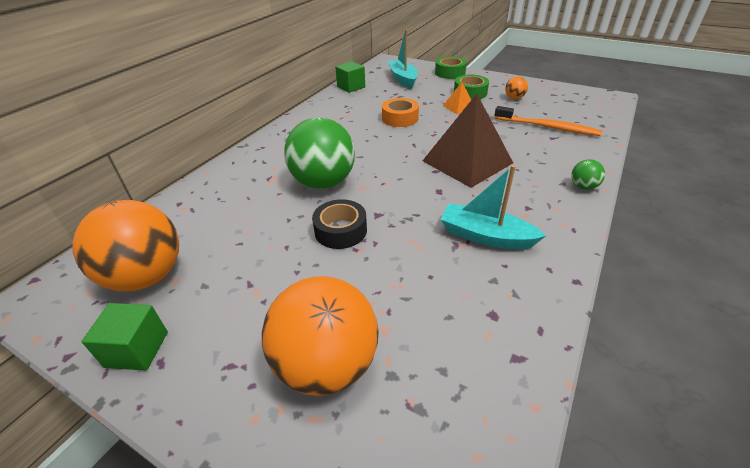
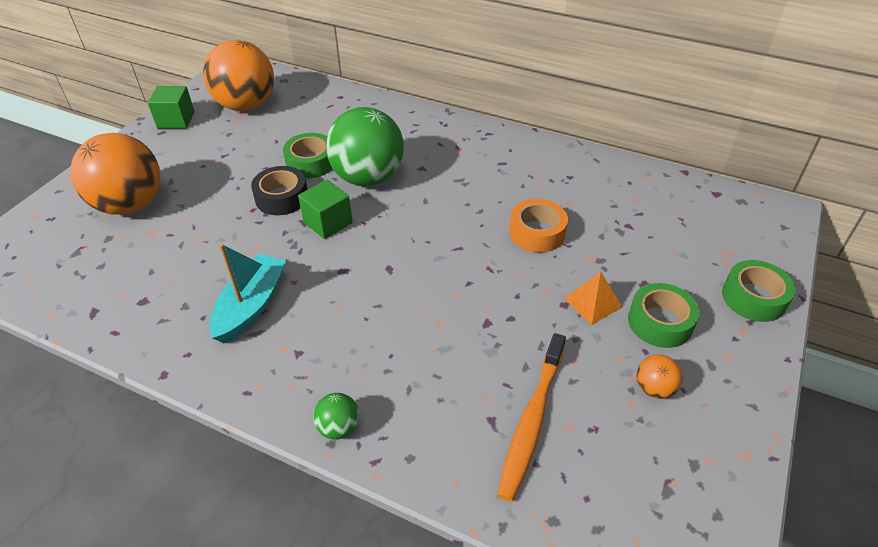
camera: 85 degrees right, 5 degrees up
(289, 216) = (311, 162): none -> green tape
(351, 87) = (640, 176): green cube -> green cube (328, 222)
(403, 79) = (695, 233): turquoise boat -> none
(467, 161) = (411, 301): brown pyramid -> none

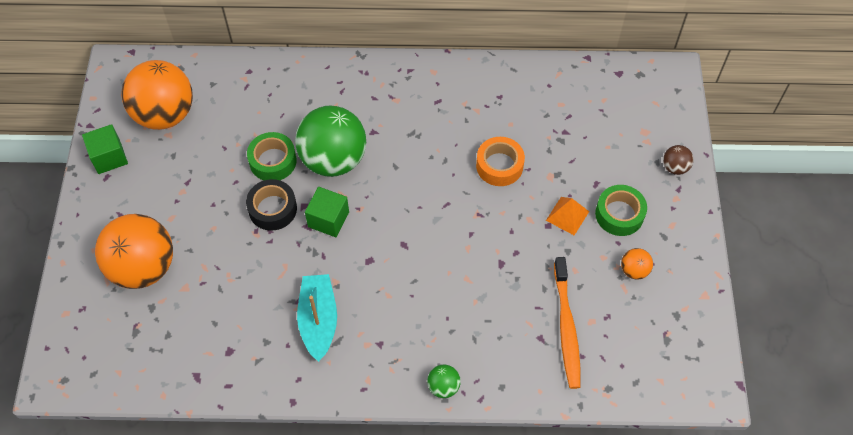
camera: 25 degrees left, 15 degrees up
(754, 298) = (675, 167): green tape -> brown ball

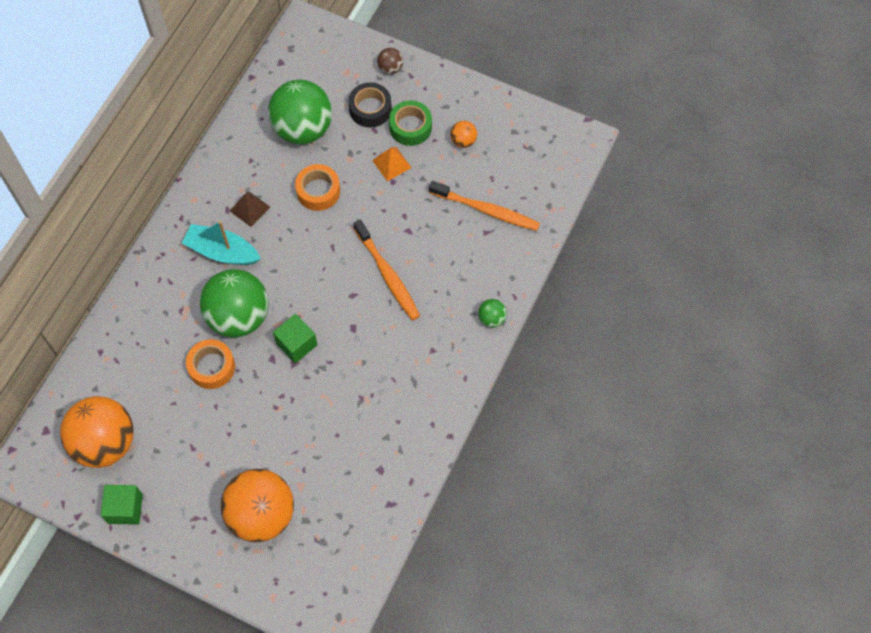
camera: 65 degrees left, 5 degrees up
(272, 209) = (261, 385): black tape -> black tape (370, 109)
(273, 161) = (212, 367): green tape -> orange tape
(318, 320) = (388, 389): turquoise boat -> turquoise boat (222, 252)
(442, 266) = (387, 274): none -> orange toothbrush
(449, 118) = (250, 208): none -> brown pyramid
(559, 123) = (303, 129): none -> green ball

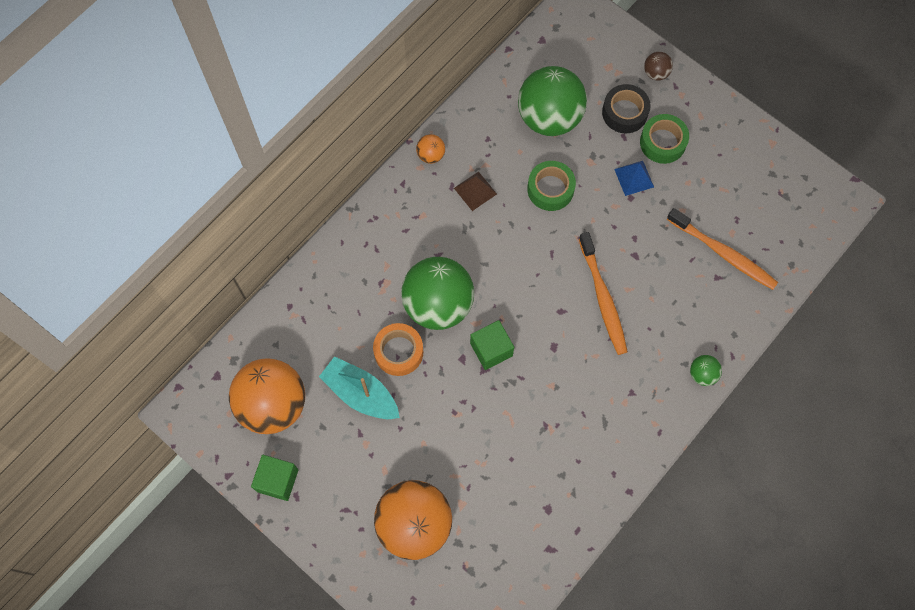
camera: 15 degrees right, 5 degrees up
(222, 252) = (436, 230): turquoise boat -> turquoise boat (361, 394)
(318, 191) = (550, 189): orange tape -> green tape
(391, 164) = (634, 178): orange pyramid -> blue pyramid
(463, 141) = (715, 171): orange ball -> orange ball (431, 155)

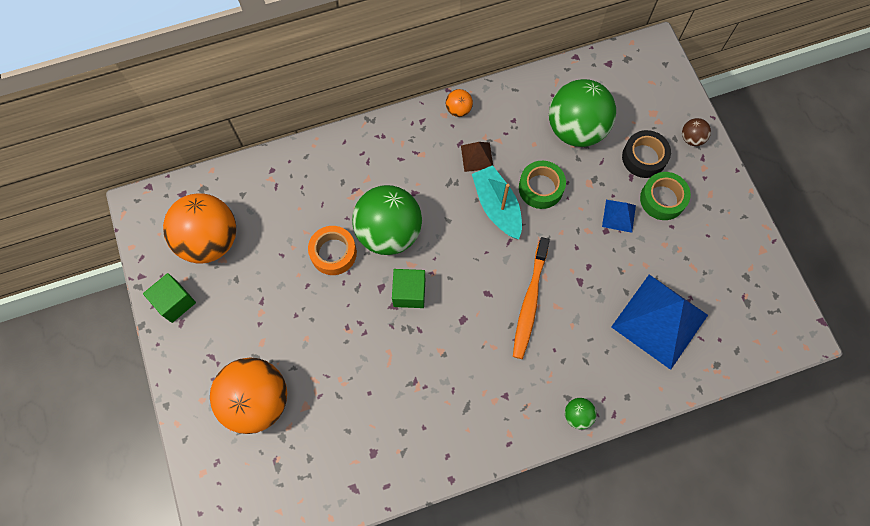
camera: 30 degrees right, 0 degrees up
(361, 394) = (282, 270): turquoise boat -> turquoise boat (497, 207)
(723, 253) = (659, 321): orange toothbrush -> blue pyramid

